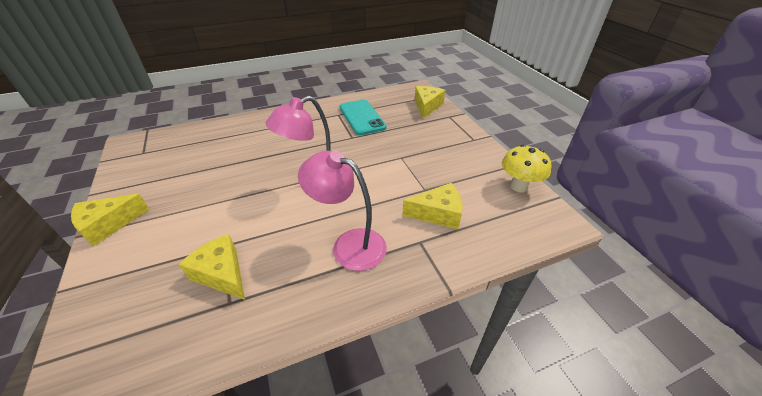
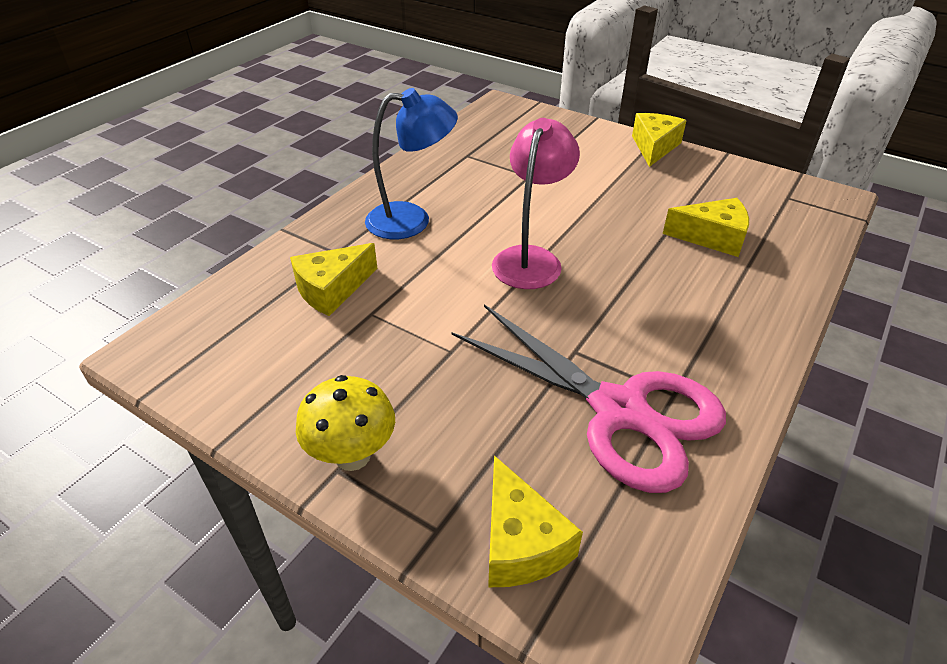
camera: 145 degrees right, 0 degrees up
(222, 273) = (499, 163): yellow cheese -> yellow cheese (712, 237)
(349, 244) = (412, 220): pink lamp -> blue lamp
(362, 117) = (620, 411): turquoise phone -> pink scissors
(518, 186) = (217, 386): yellow mushroom -> yellow mushroom (352, 455)

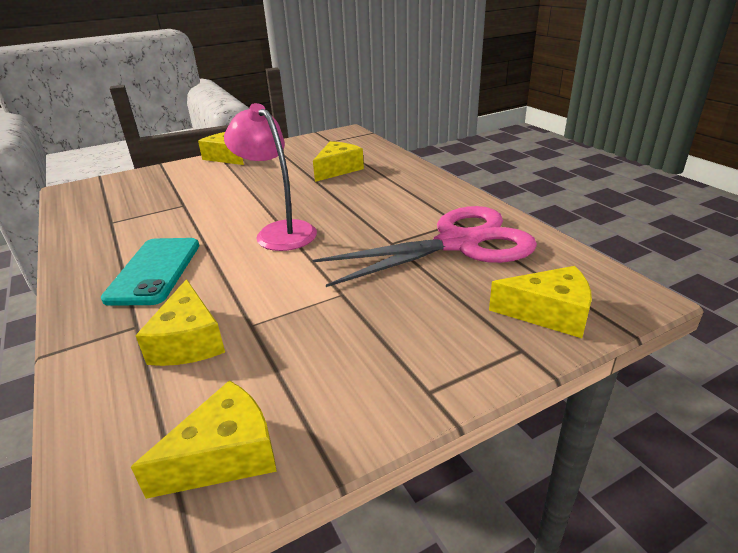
camera: 60 degrees left, 10 degrees down
(222, 372) = (225, 455): none -> yellow cheese
(352, 455) = (418, 378): yellow mushroom -> none
(412, 220) = (155, 271): blue lamp -> turquoise phone

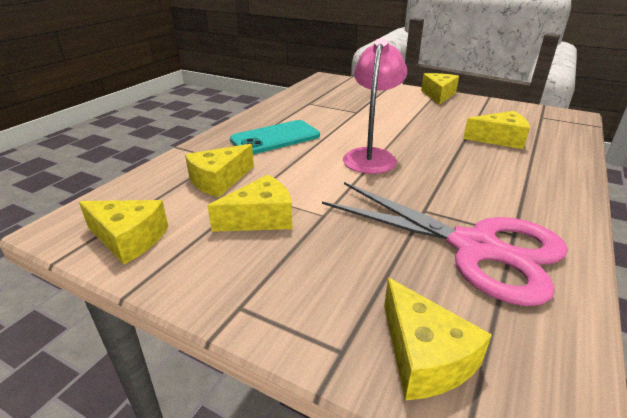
camera: 55 degrees right, 0 degrees up
(303, 334) = (261, 218): none -> yellow cheese

